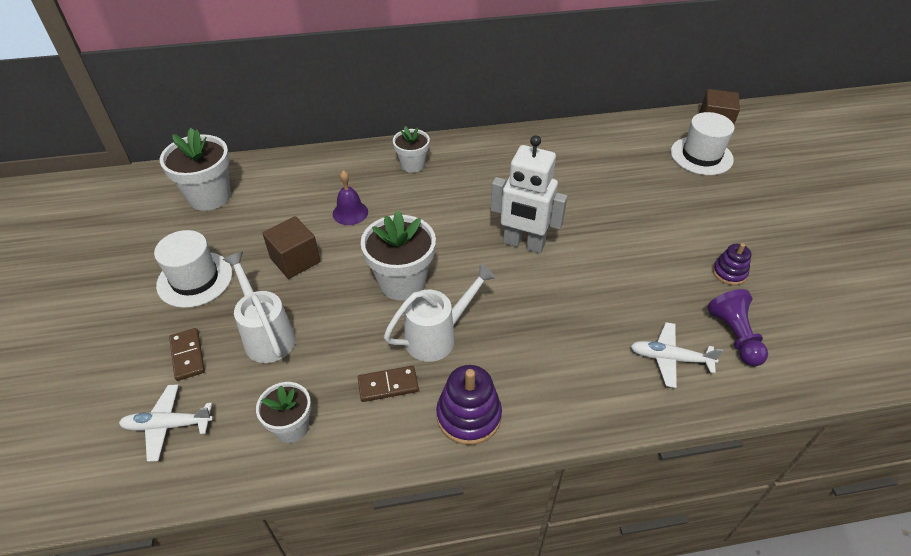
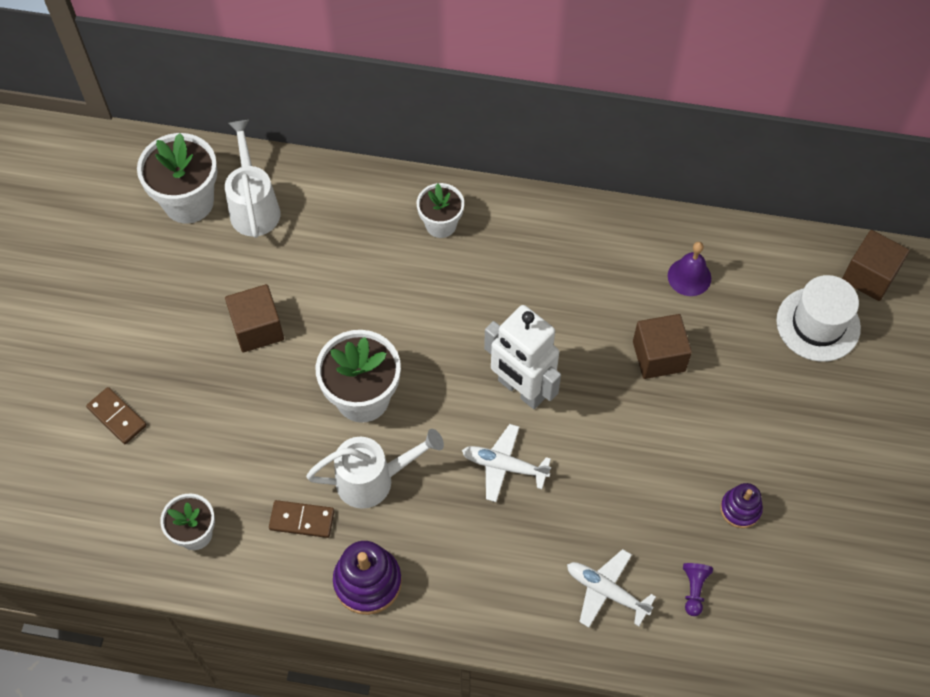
camera: 20 degrees right, 15 degrees up
(168, 425) = (82, 491): white plane -> white plane (504, 466)
(188, 355) = (117, 417): brown domino -> brown domino turned 45 degrees counterclockwise
(195, 279) = (145, 320): white hat -> none
(267, 335) = (200, 419): white watering can -> white watering can (254, 207)
(350, 212) = (340, 278): purple bell -> purple bell (689, 277)
(610, 199) = (658, 356): none -> brown cube
(734, 336) = (694, 589): purple pawn -> purple pawn, size x0.60

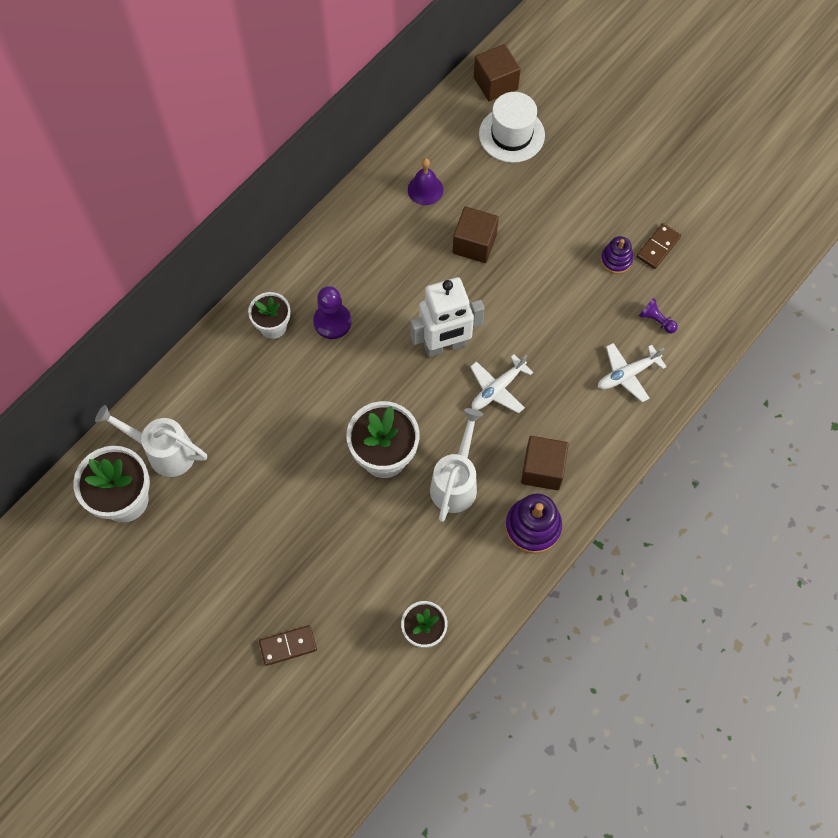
camera: 60 degrees left, 5 degrees up
(257, 328) = (277, 502): brown cube -> brown cube (542, 469)
(302, 520) = (458, 548): brown domino -> brown domino (658, 247)
(479, 273) = (332, 322): none -> purple pawn

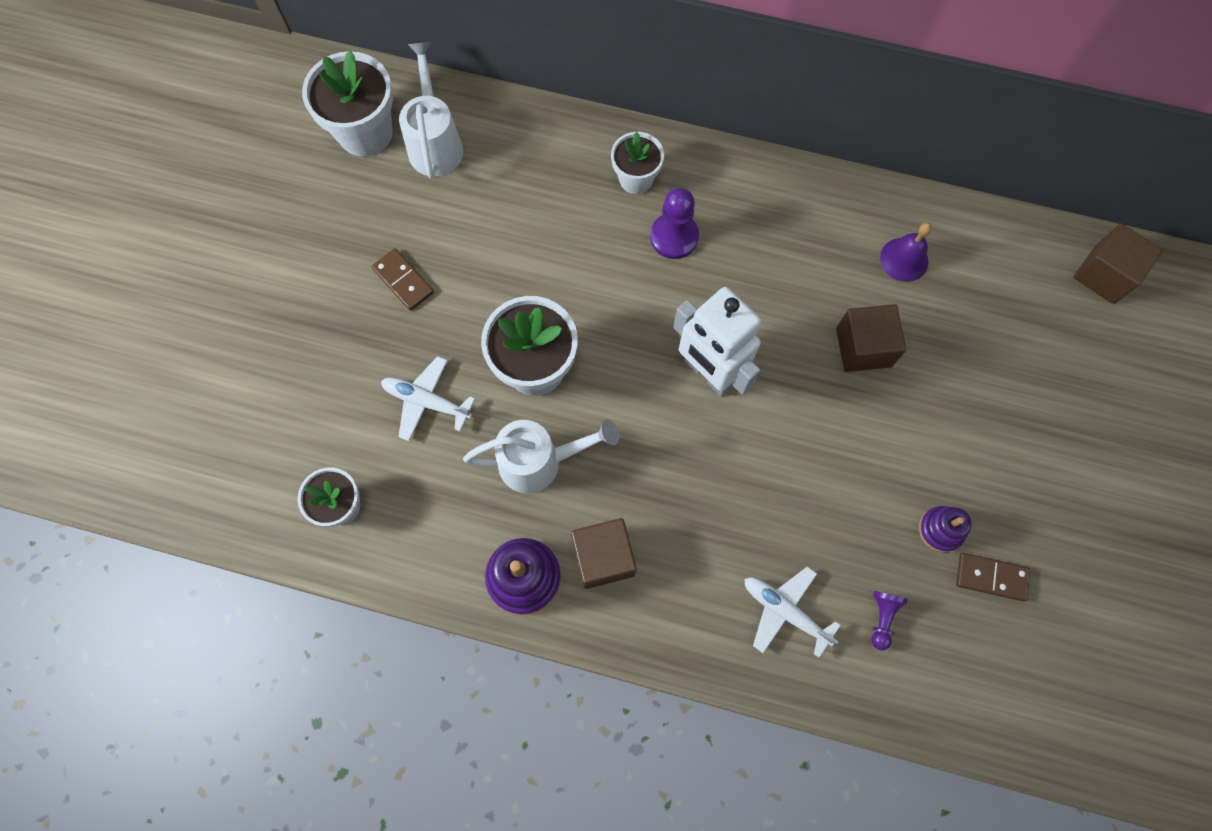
camera: 65 degrees right, 5 degrees up
(288, 645) = (268, 367): brown domino -> brown domino (403, 281)
(497, 389) = (683, 458): white plane -> white plane (426, 401)
(511, 134) = (1043, 325): white hat -> none

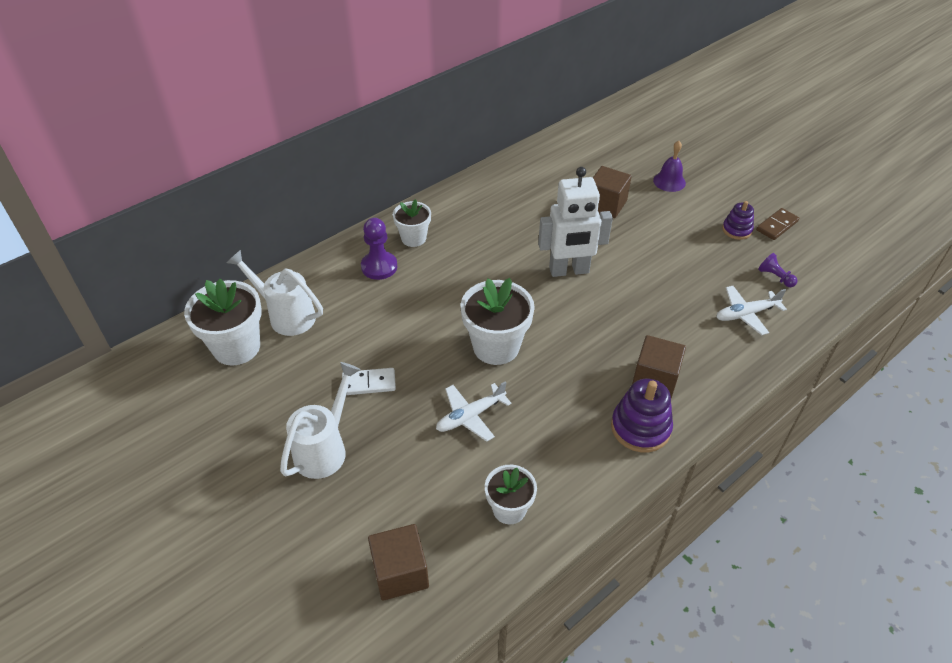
camera: 55 degrees left, 25 degrees down
(403, 281) = (369, 383): brown domino -> white domino
(539, 462) = (564, 378): white watering can -> white watering can (324, 449)
(674, 237) = (468, 241): purple pawn -> purple pawn (379, 267)
(904, 259) = (567, 166): purple bell -> purple bell (669, 181)
(1104, 274) = (636, 110): brown cube -> brown cube (400, 572)

